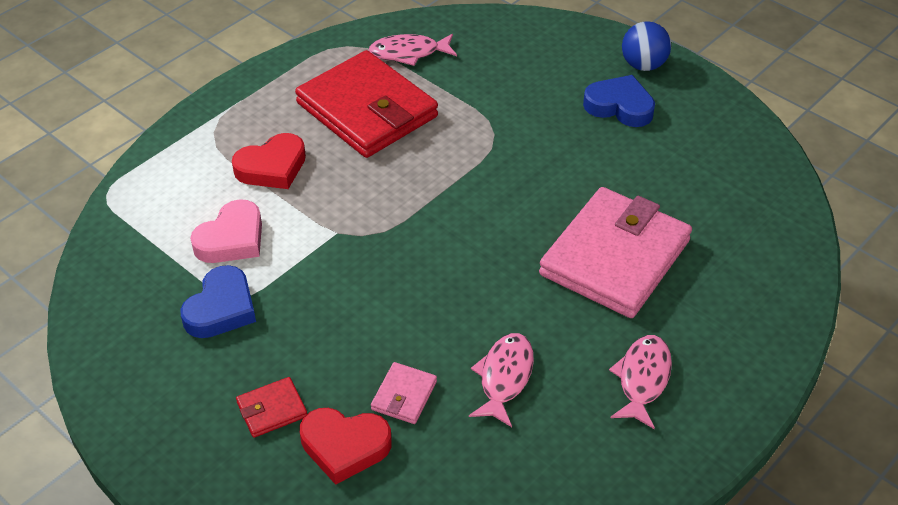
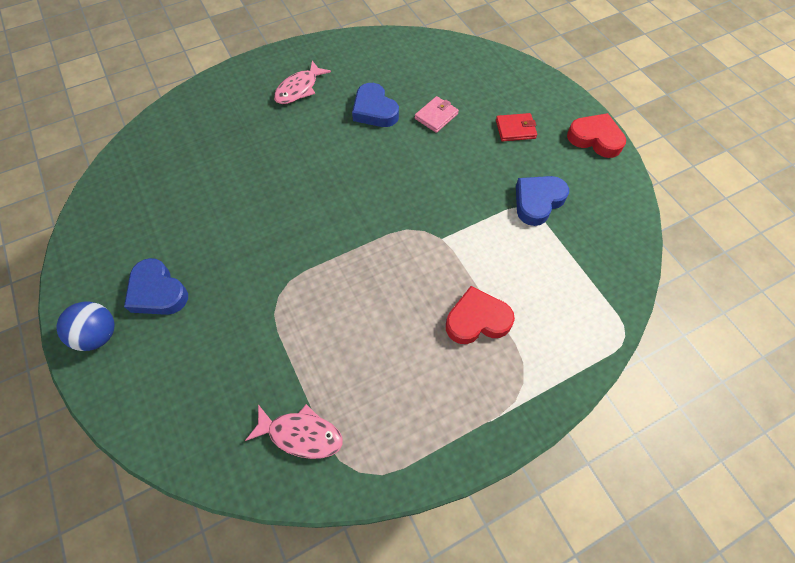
camera: 160 degrees left, 15 degrees up
(232, 239) = (522, 256): pink heart -> none
(344, 446) = (478, 100): red heart -> red heart (595, 139)
(367, 110) = (374, 363): red wallet -> none
(504, 377) = (374, 110): pink fish -> blue heart
(615, 257) = (261, 161): pink wallet -> none

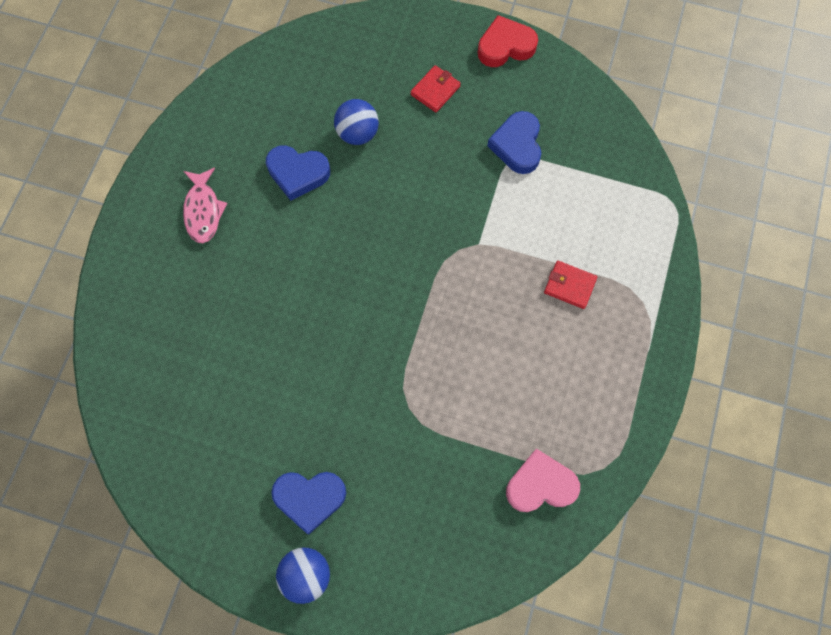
camera: 45 degrees left, 10 degrees up
(301, 434) = (540, 484): pink fish -> pink heart
(436, 116) = (357, 133): pink wallet -> blue ball
(477, 320) = (569, 285): red heart -> red wallet

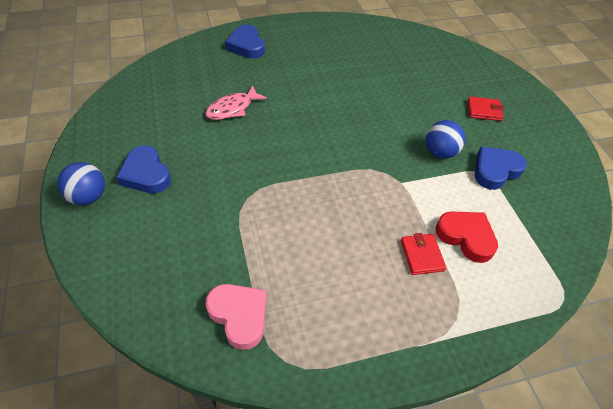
camera: 55 degrees right, 20 degrees down
(203, 211) = (302, 48): pink fish -> pink fish (232, 108)
(298, 173) = (362, 74): blue heart -> blue heart (246, 46)
(357, 133) = (415, 88): blue ball -> blue ball (440, 152)
(505, 46) = (557, 131): red heart -> red heart (466, 237)

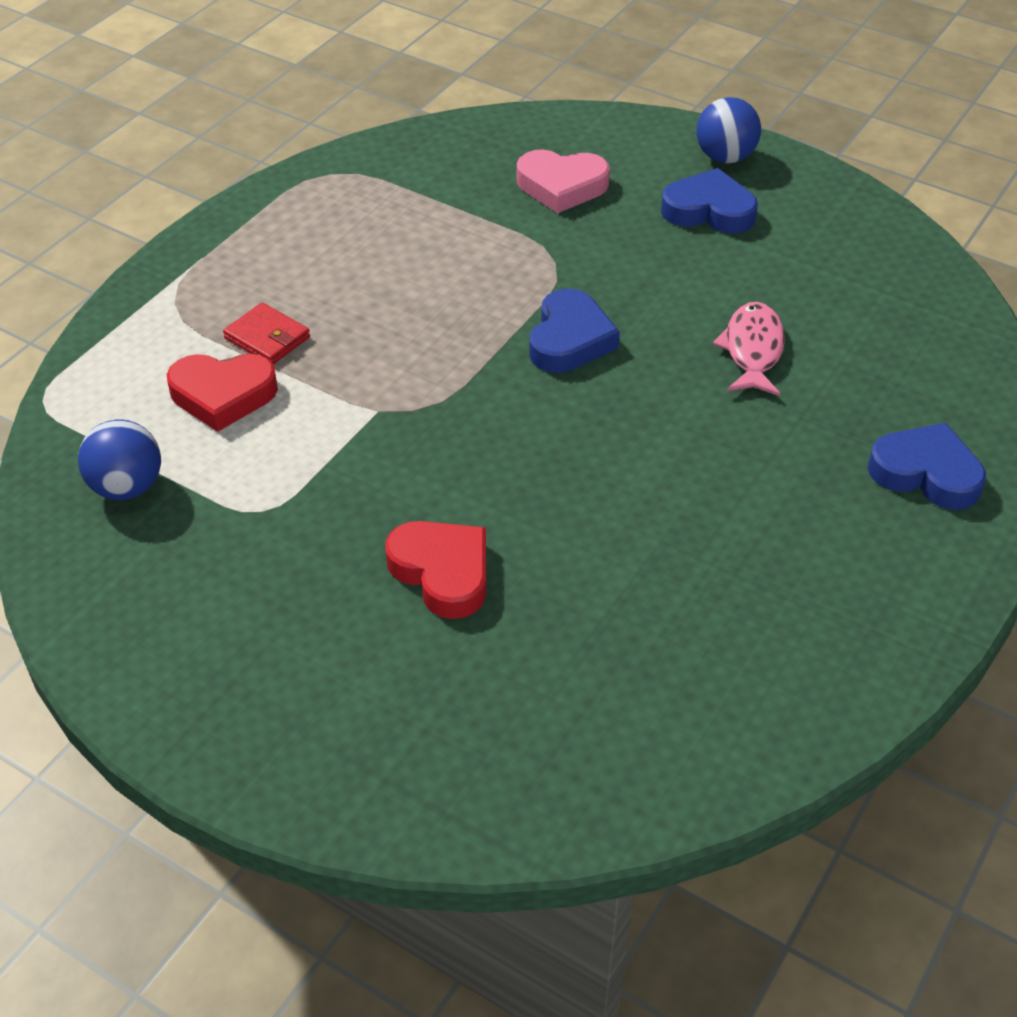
camera: 140 degrees right, 5 degrees down
(239, 316) = (415, 174): pink heart -> pink heart (561, 186)
(431, 112) = (442, 572): none -> red heart
(440, 152) = (360, 500): blue ball -> blue ball (127, 487)
(484, 110) = (347, 652): red wallet -> none
(495, 170) = (243, 529): blue heart -> blue heart (569, 339)

